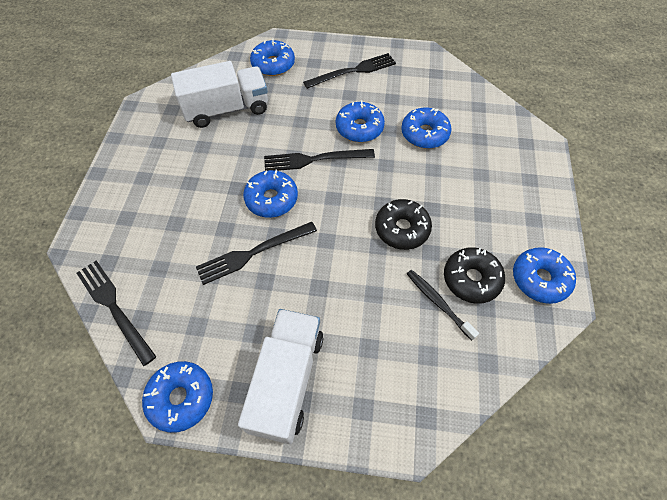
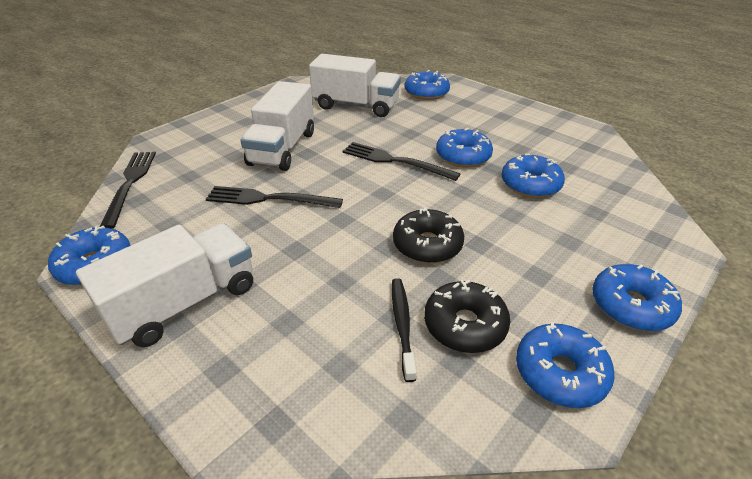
camera: 35 degrees right, 20 degrees down
(211, 193) = (283, 148): none -> white truck
(271, 199) = (326, 171): blue donut -> blue donut (631, 306)
(353, 71) = (498, 118): black fork -> none

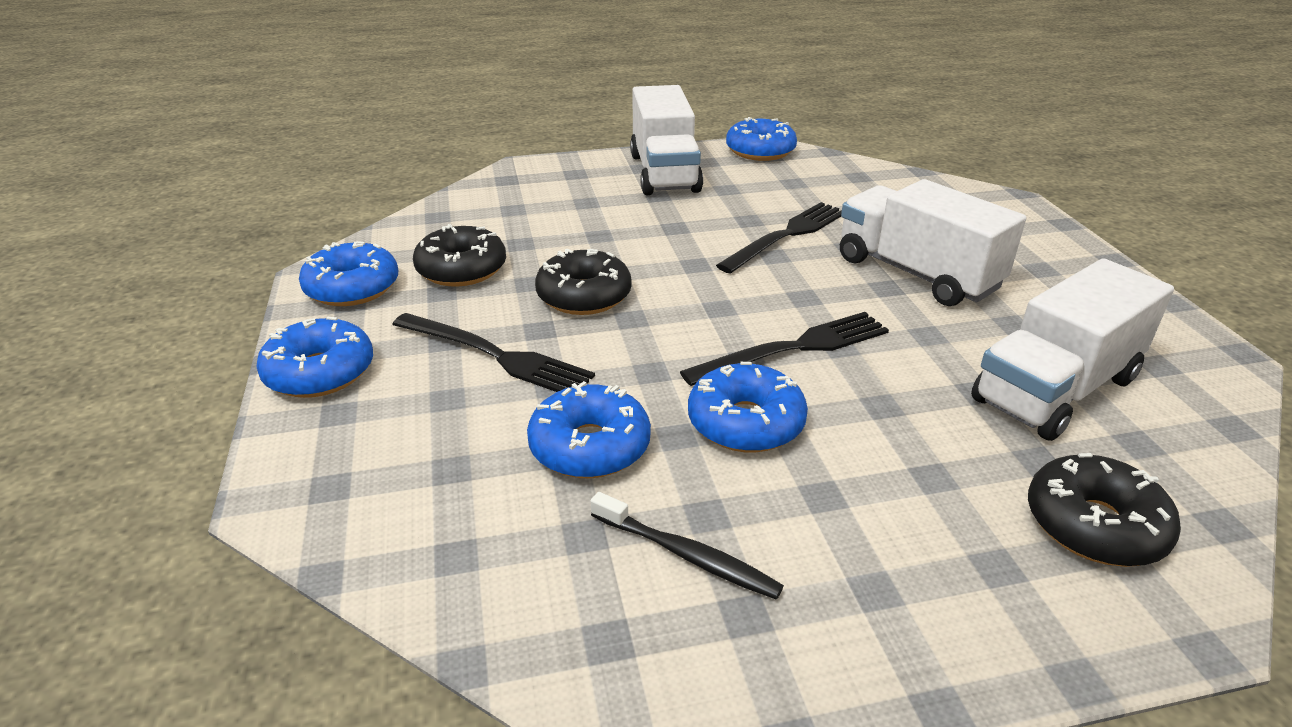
camera: 125 degrees right, 5 degrees down
(130, 184) = (897, 176): black fork -> black fork (496, 356)
(402, 325) = (508, 243): black toothbrush -> black toothbrush (687, 555)
(426, 93) = (1094, 525): blue donut -> black donut

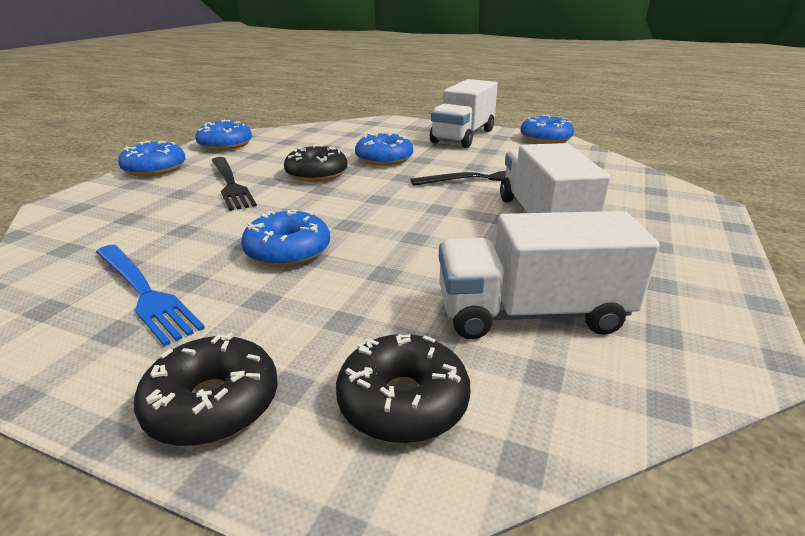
camera: 35 degrees right, 5 degrees down
(461, 269) = (282, 150): black donut -> black donut (213, 404)
(590, 446) = (196, 232): blue donut -> blue donut (384, 159)
(687, 555) = (144, 293): black toothbrush -> blue fork
(794, 348) = (383, 229): black fork -> none

